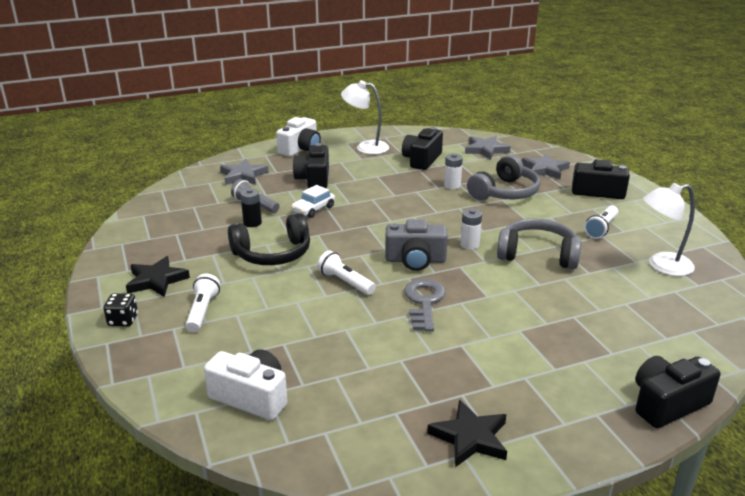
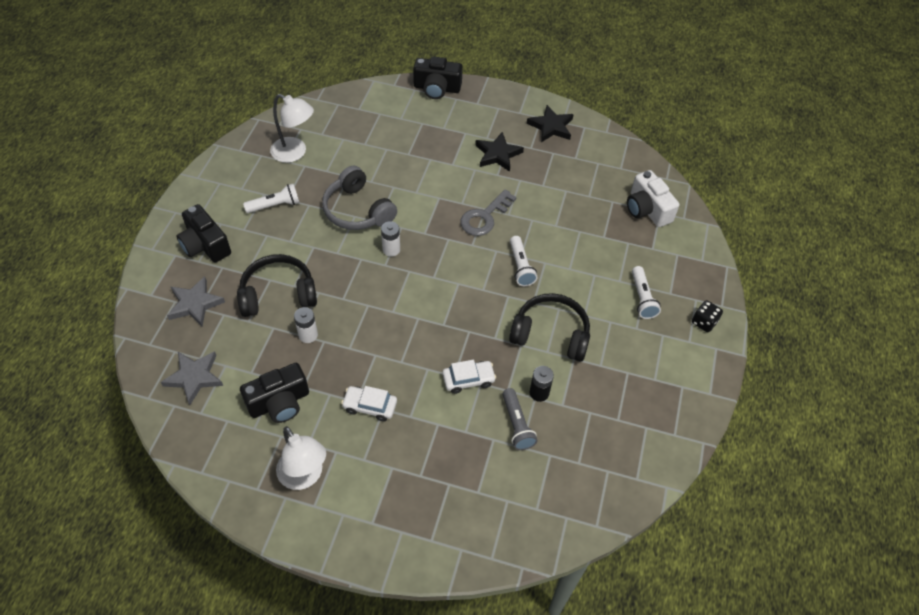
camera: 145 degrees left, 25 degrees up
(156, 280) = (662, 356): black star -> black star (498, 154)
(202, 311) = (642, 298): white flashlight -> white flashlight turned 45 degrees counterclockwise
(243, 175) = (490, 500): grey star -> none
(301, 149) = (379, 526): white camera -> none
(314, 179) = (423, 438): black camera -> none
(365, 177) = (370, 406): none -> white car
(415, 260) = (449, 258): grey camera -> none
(504, 192) = (278, 294): grey headphones -> black headphones

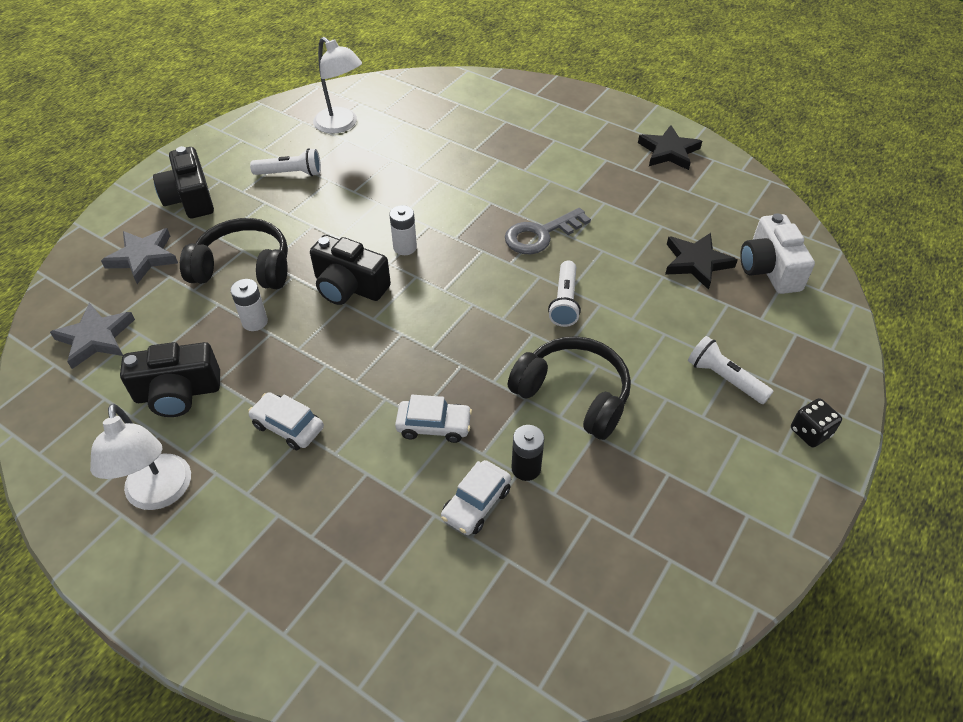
camera: 20 degrees right, 5 degrees down
(358, 210) = (385, 197): grey headphones -> none
(437, 88) = (539, 89): black camera -> black camera (349, 287)
(498, 154) = (587, 169): black star -> black star (696, 262)
(517, 425) = (476, 503): grey flashlight -> white car
(642, 298) = (724, 378): white flashlight -> white flashlight turned 120 degrees clockwise

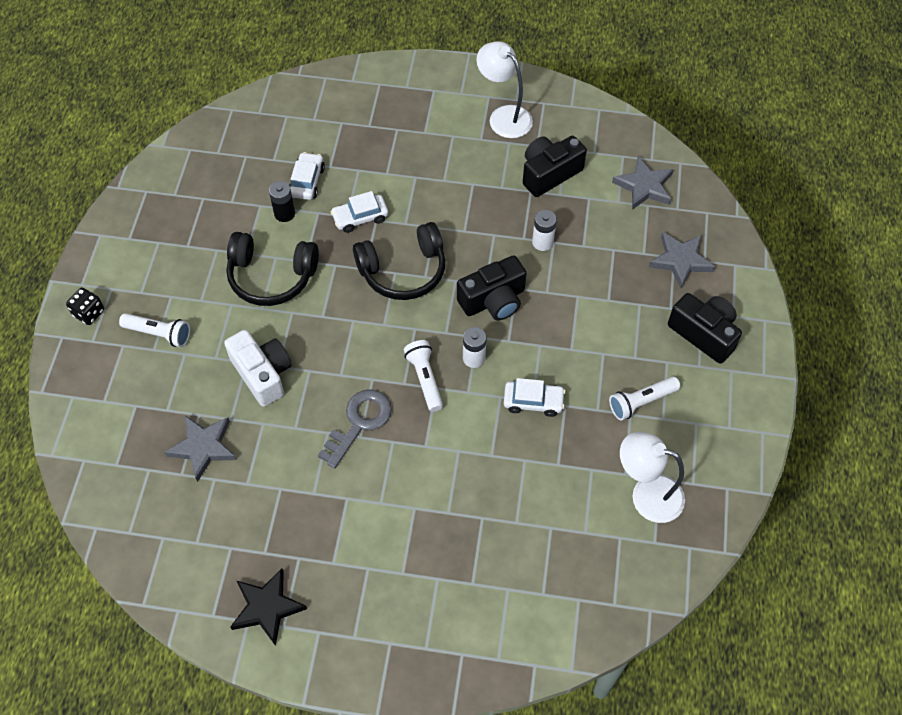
camera: 155 degrees right, 10 degrees up
(244, 268) = (592, 283): black headphones -> black headphones (403, 271)
(288, 426) = (458, 181): white car -> white car (533, 401)
(349, 287) = (493, 300): black camera -> black camera turned 150 degrees clockwise
(564, 302) = (308, 356): white flashlight -> white flashlight (425, 379)
(696, 262) = (203, 447): black star -> grey star
(769, 269) = (133, 467): white camera -> white camera (262, 374)

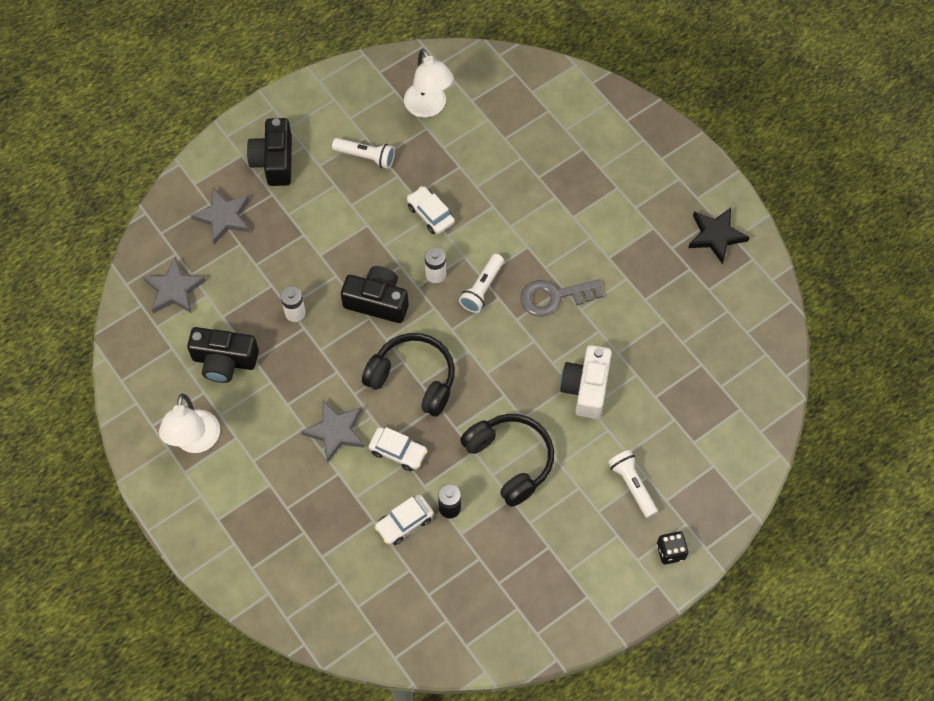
camera: 135 degrees left, 5 degrees up
(203, 447) = (671, 370): grey star -> grey star (335, 431)

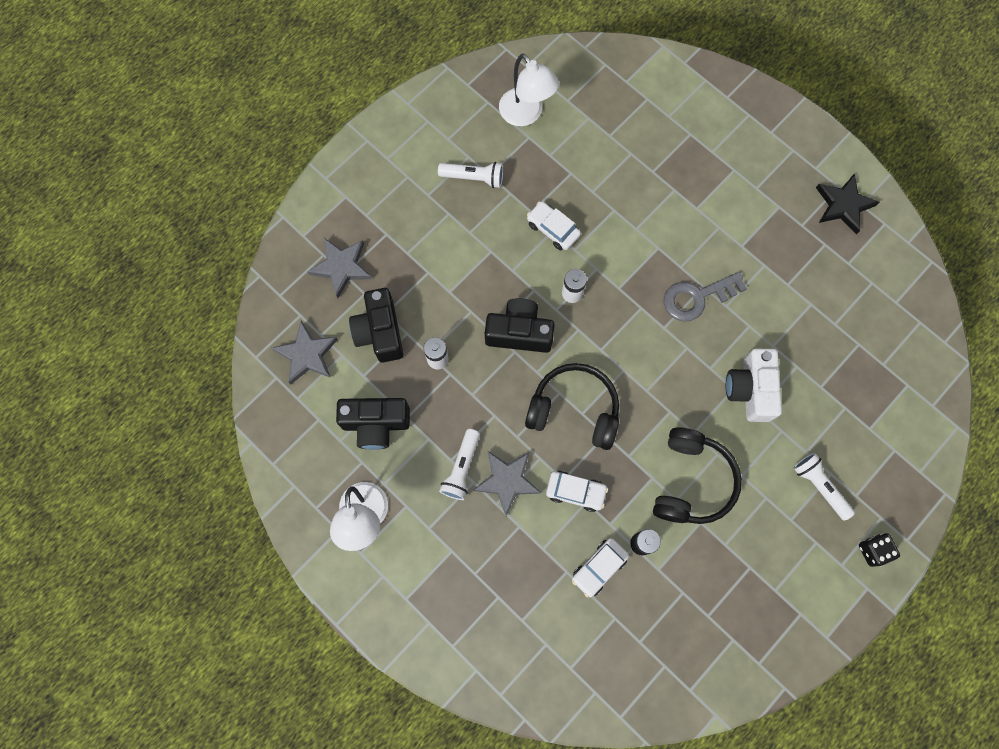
camera: 10 degrees left, 10 degrees up
(274, 161) = (380, 197): black camera -> black camera (380, 332)
(482, 288) = (622, 300): white flashlight -> white flashlight (462, 468)
(510, 460) = (691, 481): black headphones -> black headphones turned 60 degrees clockwise

